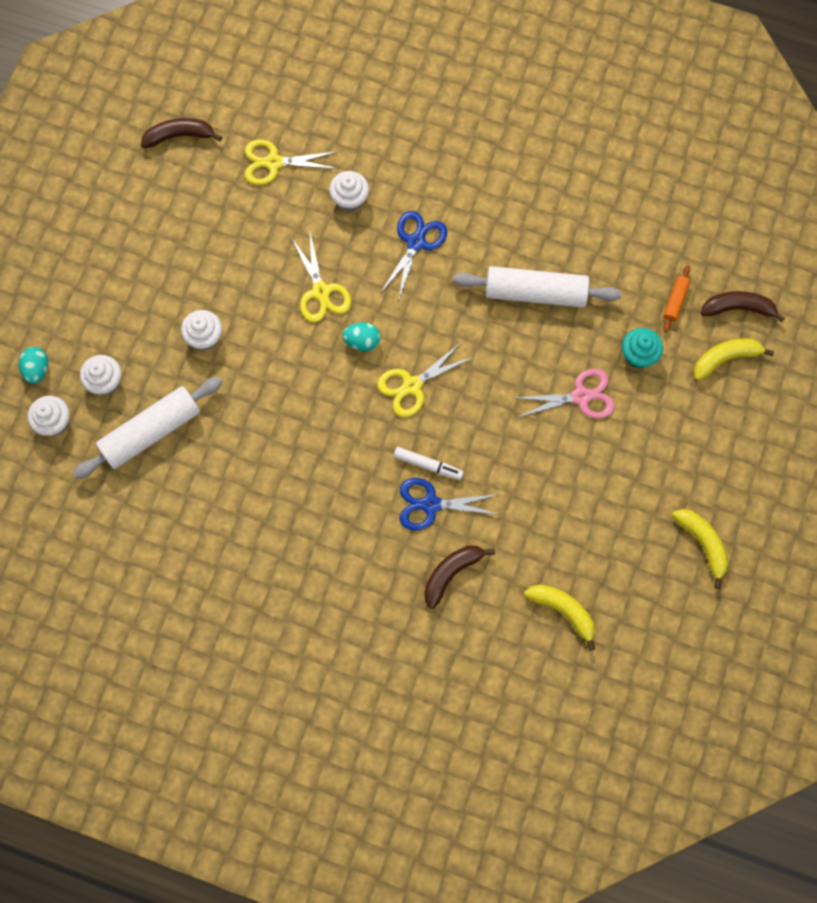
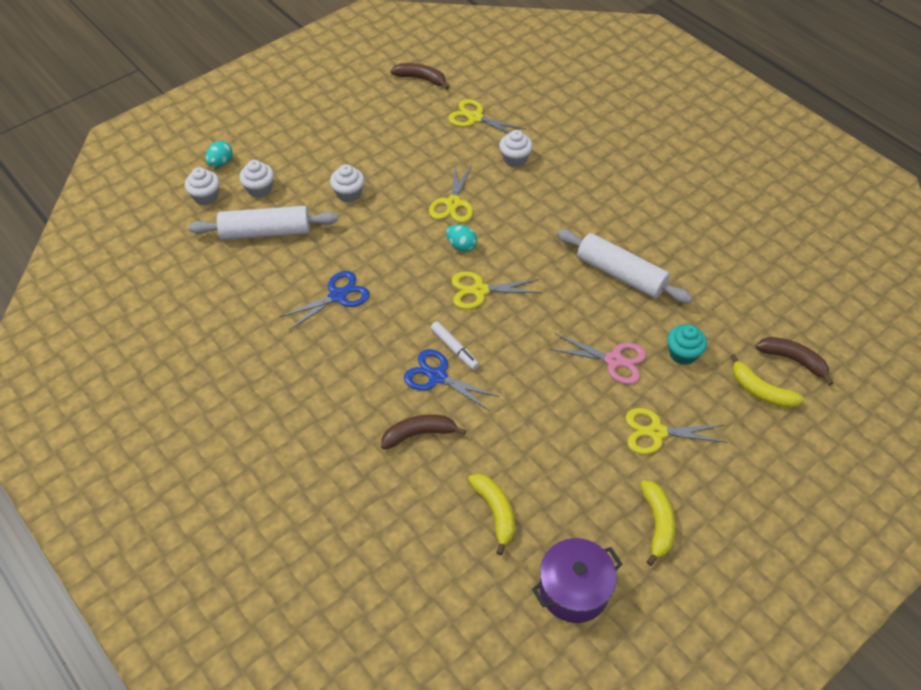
camera: 30 degrees right, 20 degrees down
(416, 242) = (546, 204): blue scissors -> blue scissors (338, 296)
(657, 453) = (656, 432): none -> yellow scissors
(667, 644) = (574, 589): none -> purple pot
(675, 301) = (738, 331): orange rolling pin -> none
(725, 358) = (761, 391): yellow banana -> yellow banana turned 150 degrees counterclockwise

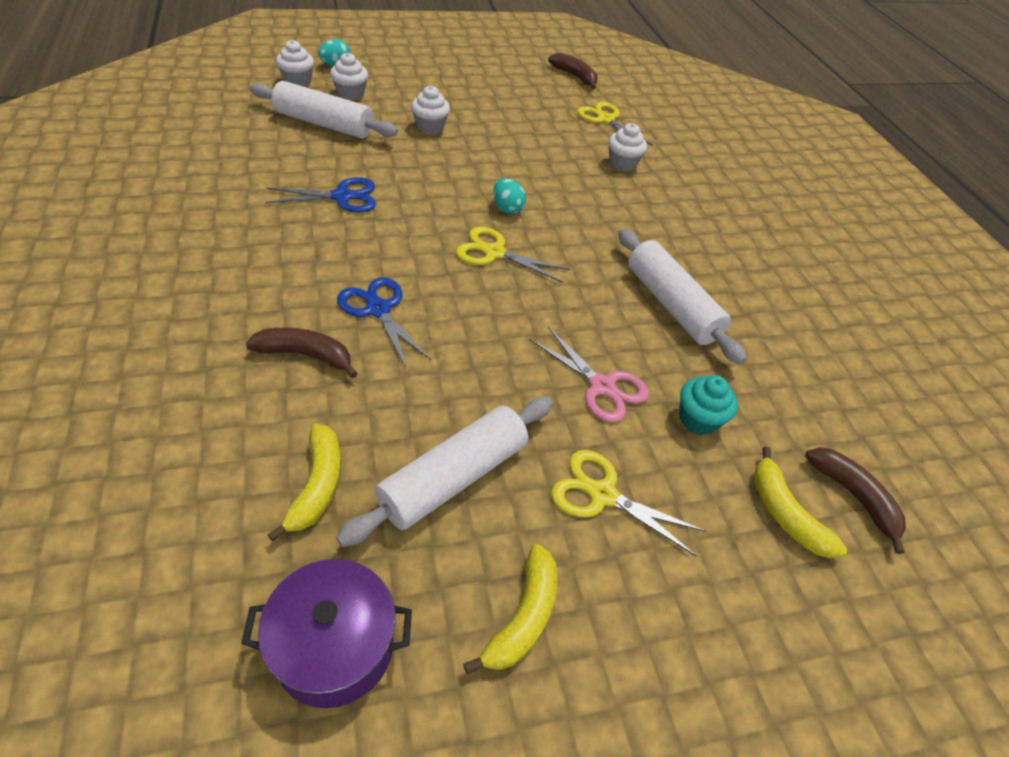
camera: 20 degrees right, 5 degrees down
(453, 203) = (528, 172): yellow scissors -> none
(454, 348) = (421, 292): white marker -> none
(567, 466) = (453, 477): none -> white rolling pin

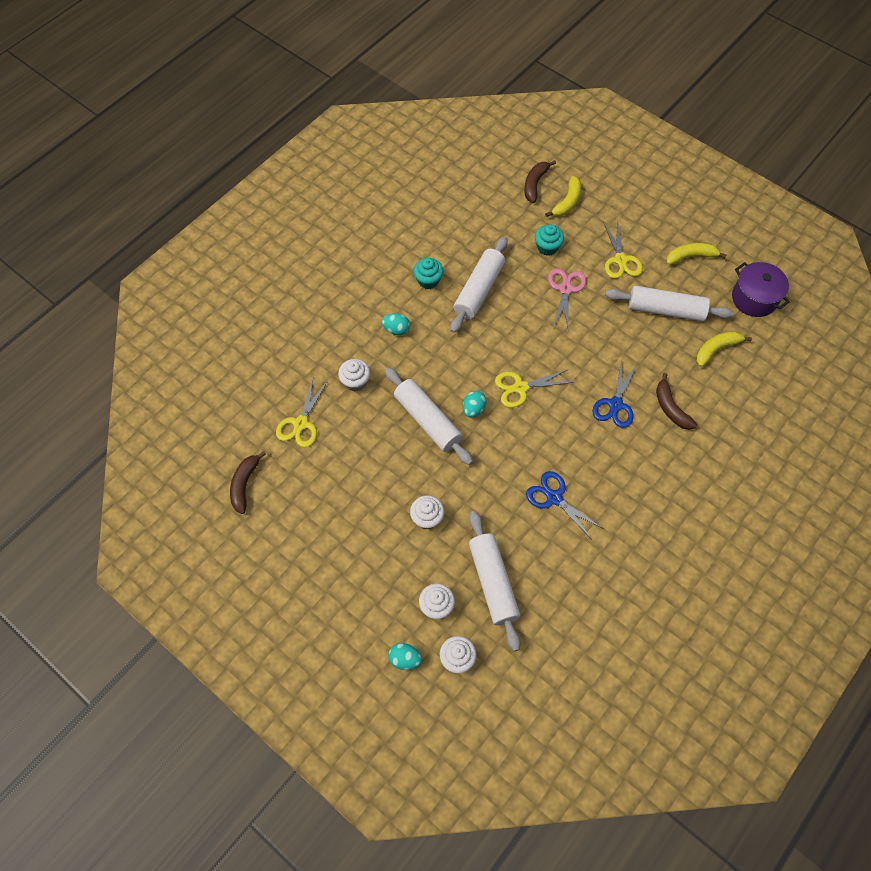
camera: 120 degrees left, 15 degrees up
(494, 253) = (520, 388): yellow scissors -> yellow scissors turned 90 degrees clockwise
(528, 177) = (427, 420): none -> white rolling pin
(665, 216) = (396, 329): none -> turquoise egg
(721, 274) = (428, 280): none -> turquoise cupcake

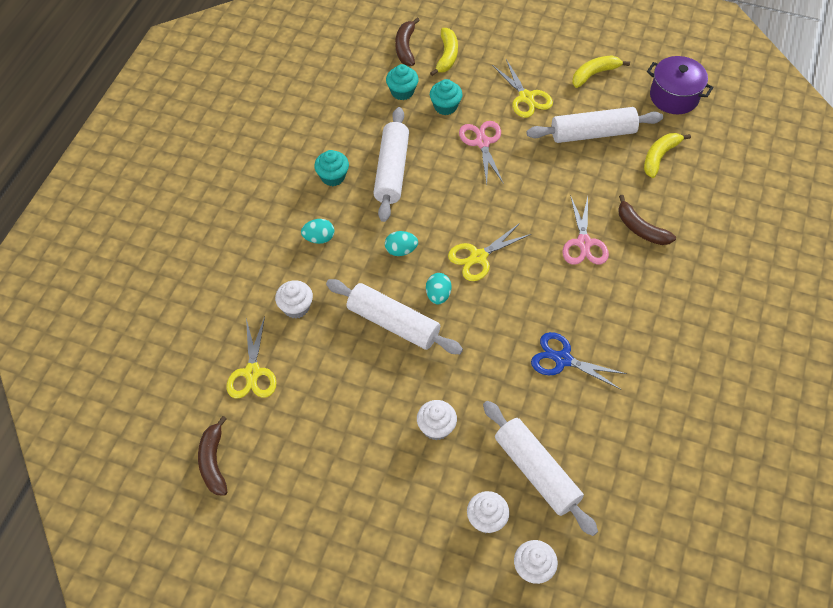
camera: 20 degrees left, 5 degrees down
(405, 659) = (476, 590): turquoise egg -> turquoise egg (401, 250)
(516, 223) = (402, 92): none -> turquoise cupcake
(615, 404) = (584, 243): blue scissors -> pink scissors

